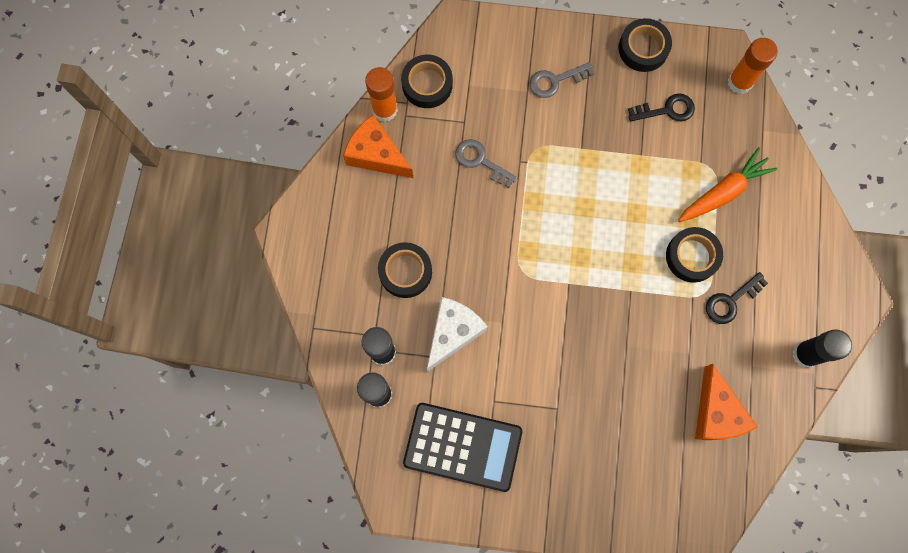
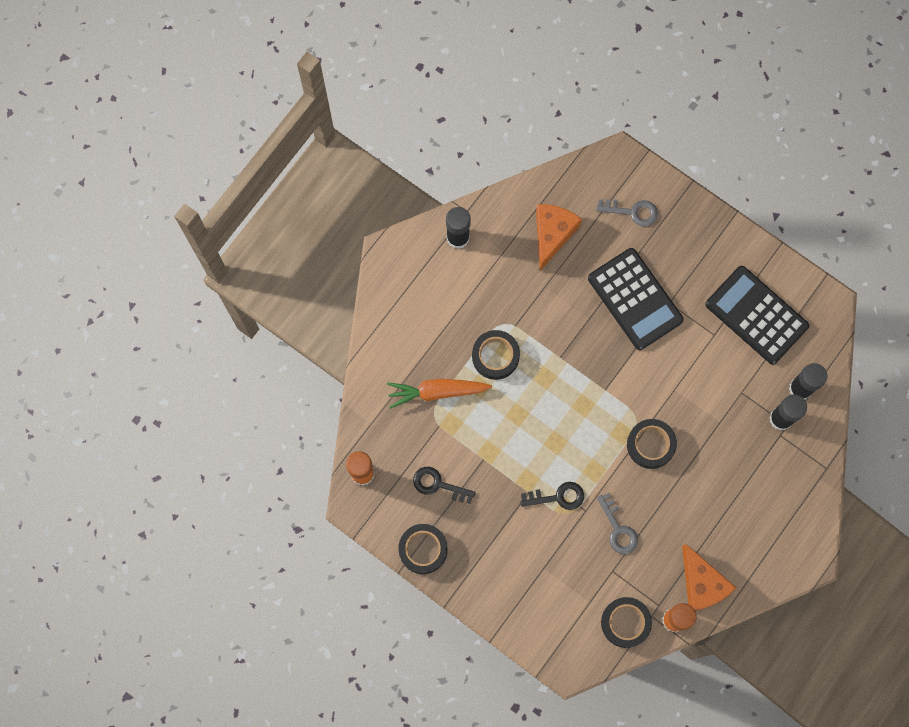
camera: 150 degrees left, 0 degrees up
(405, 272) = (729, 471): black tape -> black tape (650, 445)
(453, 332) = (717, 403): white cheese -> none
(555, 81) = (515, 563): grey key -> grey key (632, 212)
(593, 392) = (635, 299): none -> black calculator
(731, 301) = (488, 306): black key -> black key (558, 497)

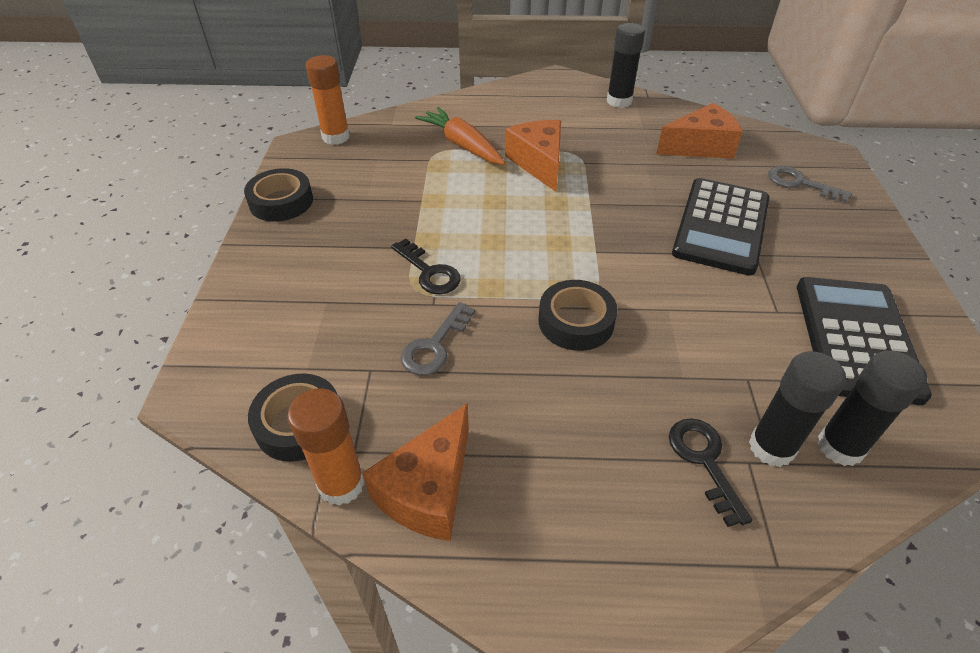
camera: 55 degrees right, 30 degrees down
(438, 485) = (364, 183): black key -> black key (704, 461)
(495, 356) = (539, 163): black tape -> orange cheese
(632, 212) = (800, 183): grey key -> grey key turned 150 degrees clockwise

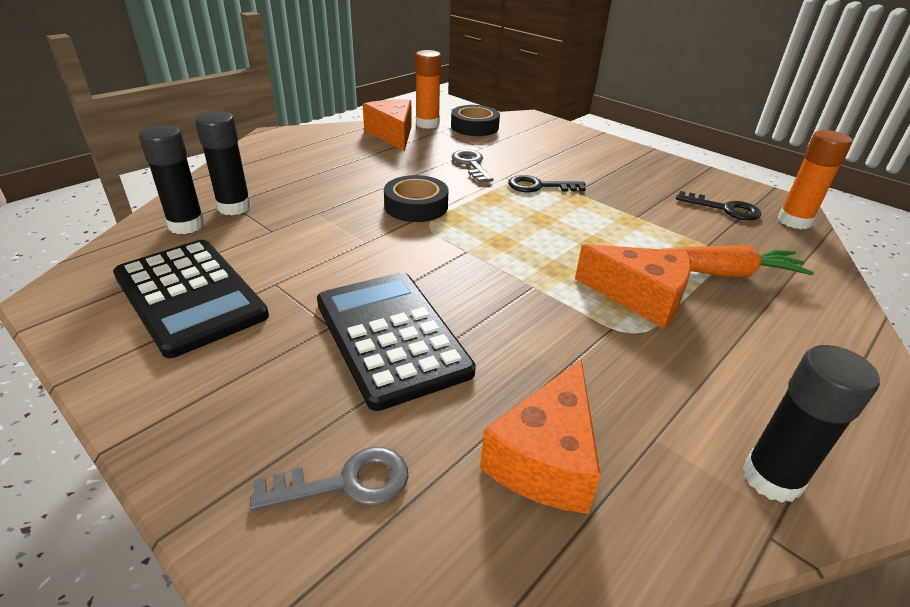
camera: 130 degrees right, 10 degrees down
(281, 202) = (691, 173): black tape -> none
(704, 461) = (272, 187): black key -> black key (724, 209)

